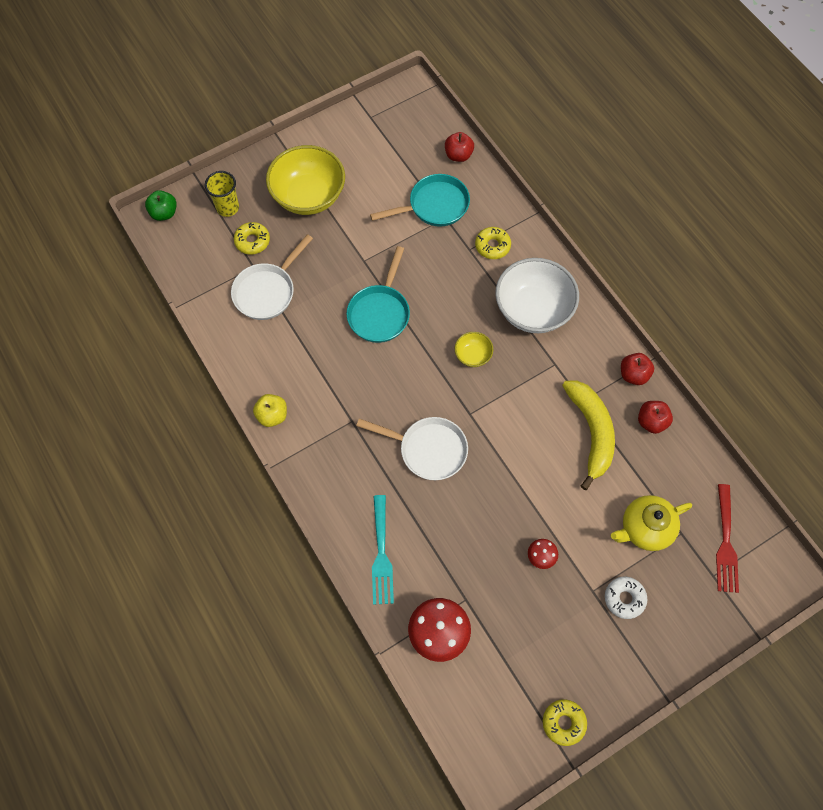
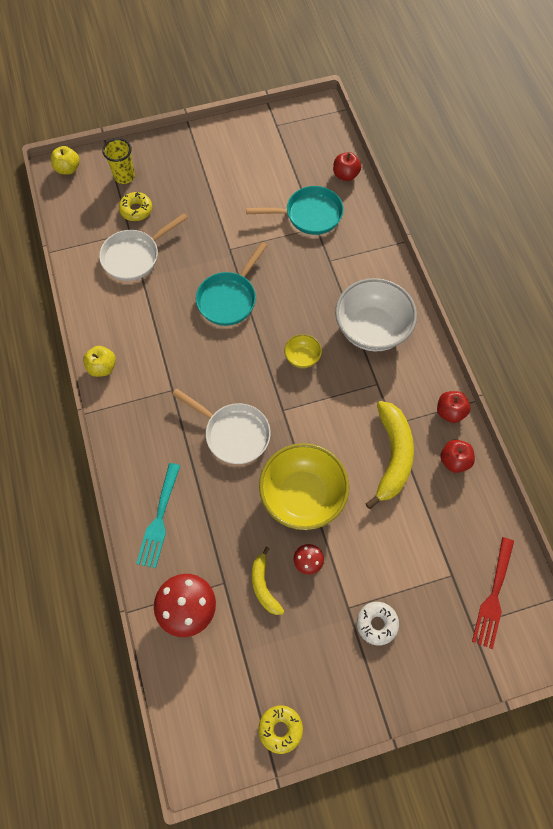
camera: 15 degrees right, 0 degrees up
(164, 213) = (68, 169): green apple -> yellow apple
(308, 196) = (198, 182): yellow bowl -> yellow bowl (302, 495)
(492, 246) = (352, 262): yellow donut -> none
(505, 591) = (264, 586): none -> yellow banana
(645, 528) = (417, 561): yellow teapot -> none

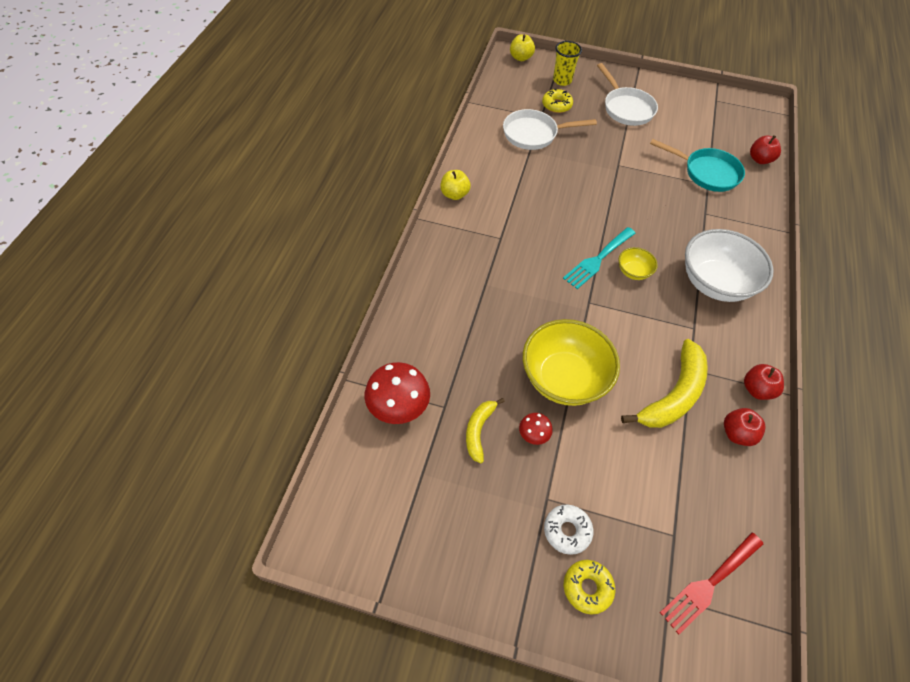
camera: 30 degrees right, 10 degrees down
(159, 519) = (423, 325): turquoise fork -> turquoise fork (598, 259)
(229, 298) = (595, 198): turquoise pan -> none
(233, 433) = (532, 296): white pan -> white pan (626, 108)
(280, 729) = (411, 564): yellow donut -> yellow donut (587, 588)

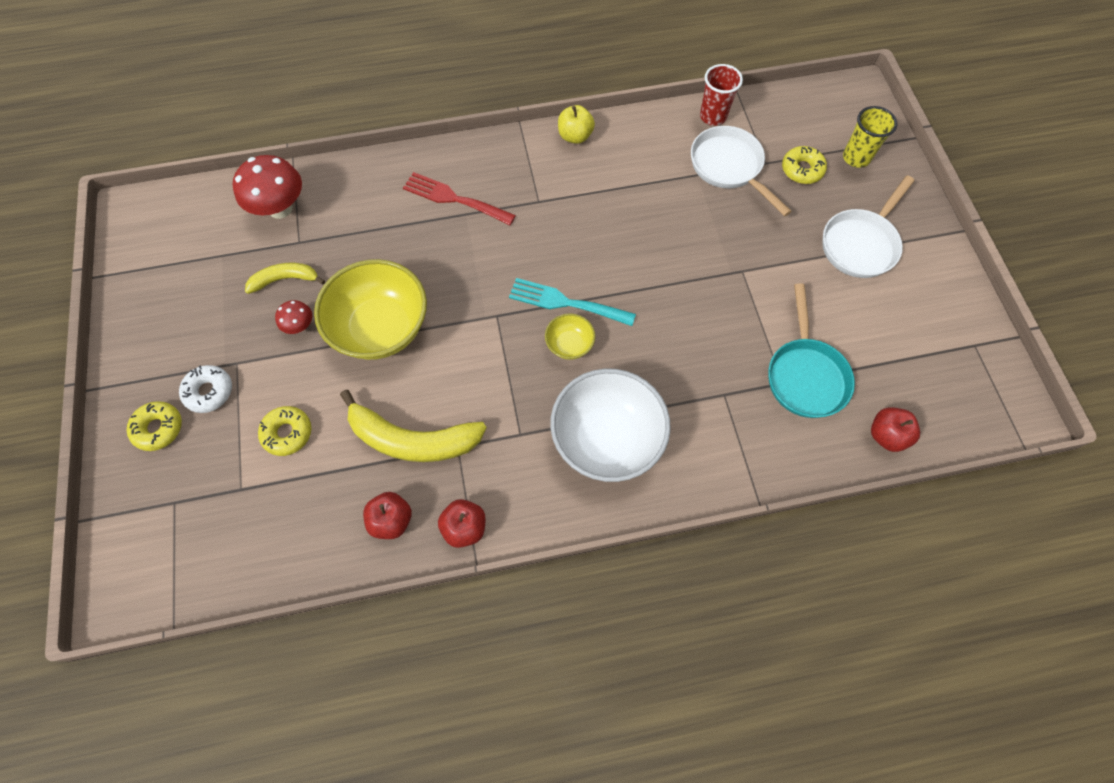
camera: 65 degrees right, 10 degrees up
(486, 122) = (713, 116): none -> red cup
(521, 58) = (862, 101): yellow apple -> none
(634, 481) = (287, 433): none -> yellow donut
(709, 584) = (199, 537): red fork -> red fork (454, 199)

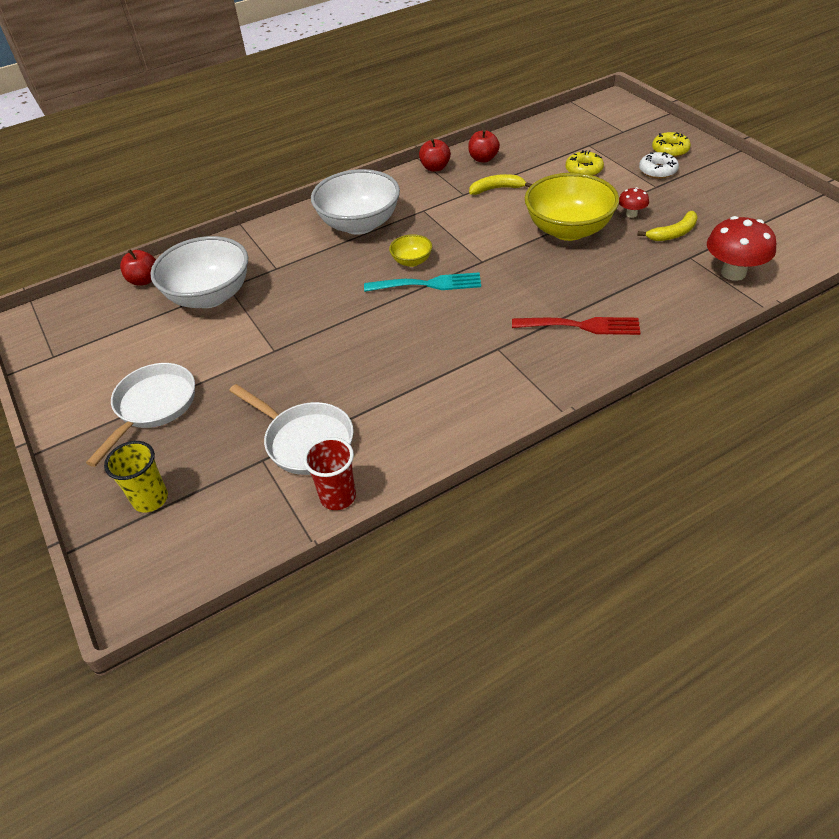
camera: 165 degrees right, 20 degrees down
(412, 439) = (497, 189): yellow banana -> yellow banana, size x0.56
(575, 136) = (495, 421): yellow apple -> none
(802, 170) = (218, 464): yellow donut -> none
(805, 375) = (210, 296): turquoise pan -> white bowl

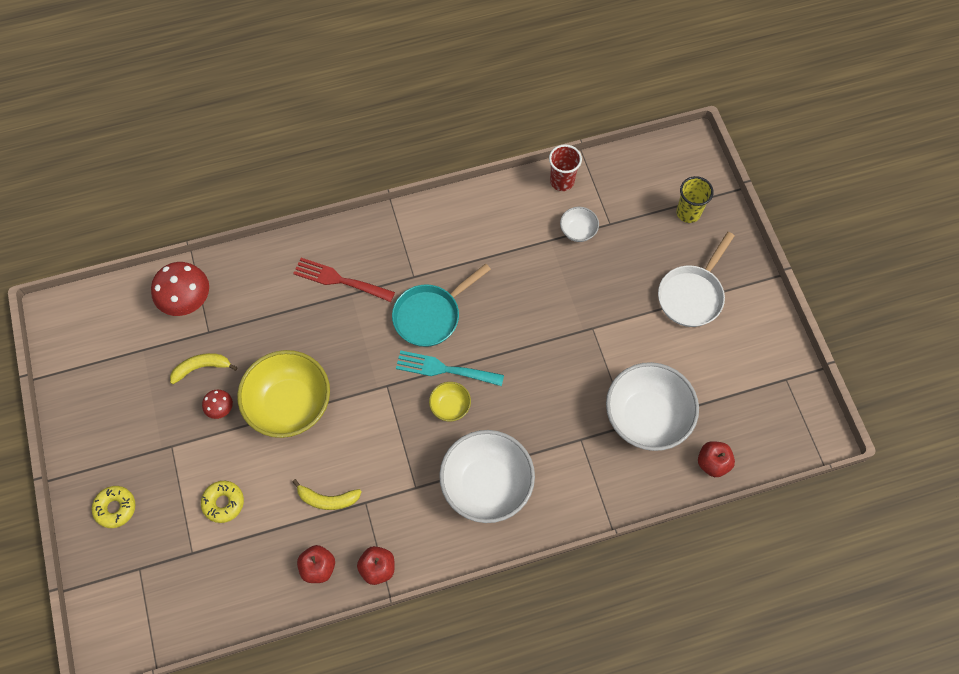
camera: 170 degrees left, 20 degrees up
(305, 441) = (578, 231): white pan -> white bowl
(461, 320) = (431, 315): none -> turquoise pan
(657, 171) = (152, 473): white donut -> none

